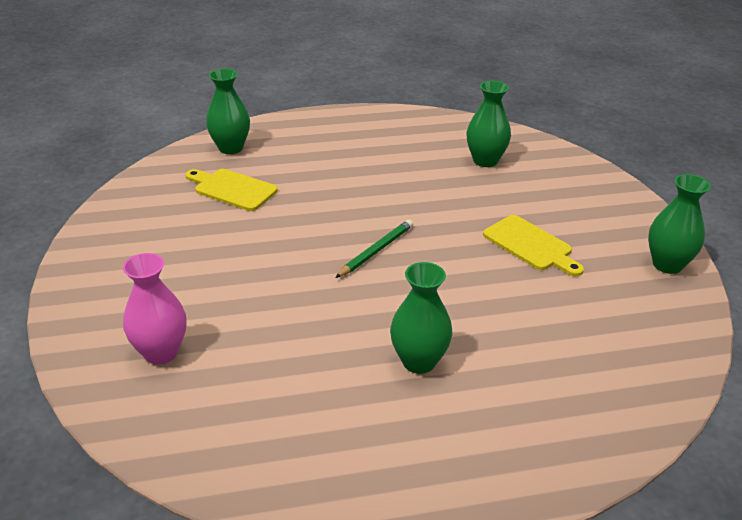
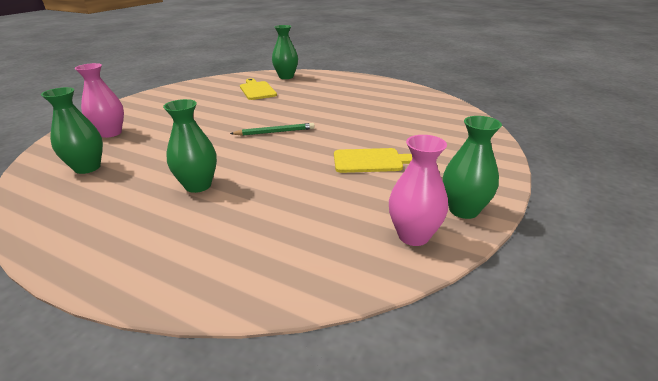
camera: 40 degrees right, 5 degrees down
(485, 161) = (416, 115): green vase -> green vase (87, 168)
(530, 245) = (371, 161): yellow cutting board -> yellow cutting board turned 90 degrees counterclockwise
(667, 309) = (413, 236): none -> pink vase

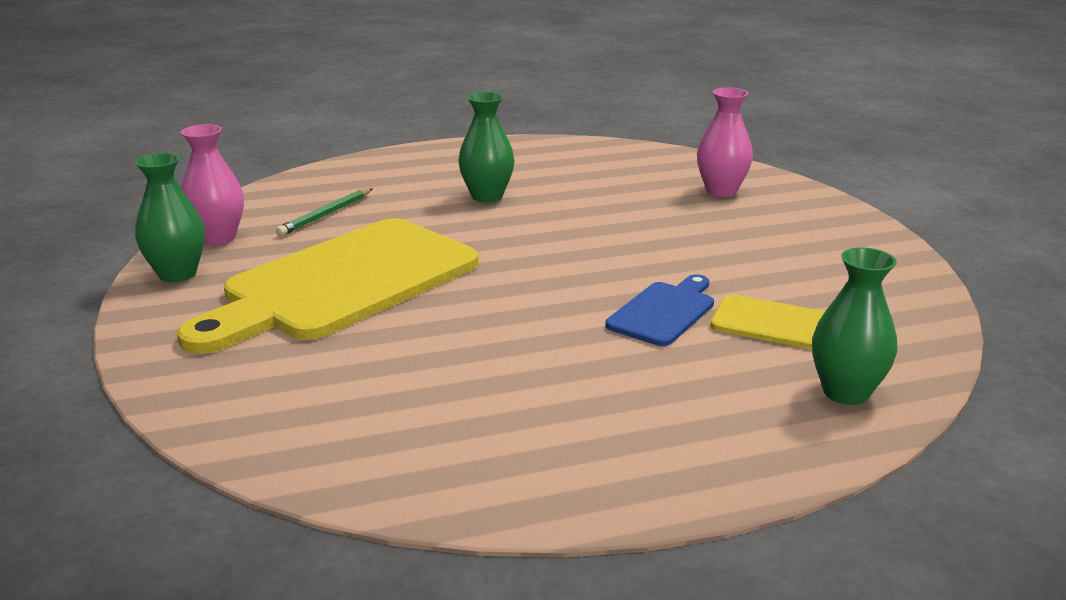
camera: 135 degrees right, 5 degrees down
(87, 168) = (626, 169): green vase -> none
(275, 132) = (542, 267): green pencil -> green pencil (326, 215)
(276, 103) = (664, 312): none -> blue cutting board
(371, 161) = (343, 283): yellow cutting board -> yellow cutting board, size x2.18

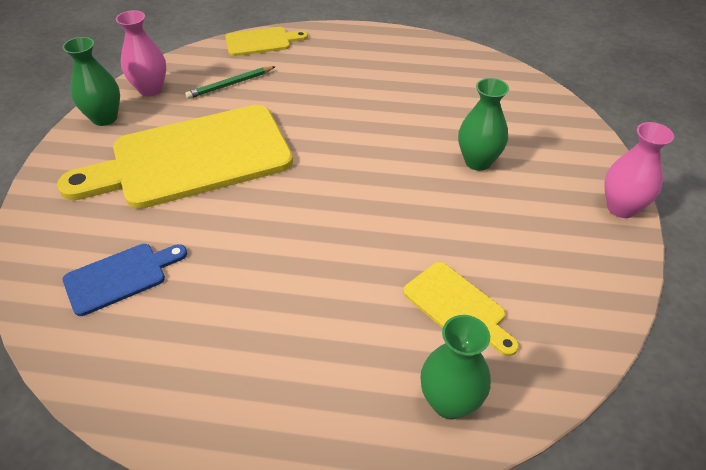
camera: 25 degrees right, 20 degrees up
(328, 174) = (261, 42): none -> yellow cutting board
(487, 196) = (349, 94): green vase -> green vase (478, 161)
(664, 312) = (381, 261): blue cutting board -> blue cutting board (120, 277)
(721, 191) = (532, 136): pink vase -> pink vase (621, 208)

